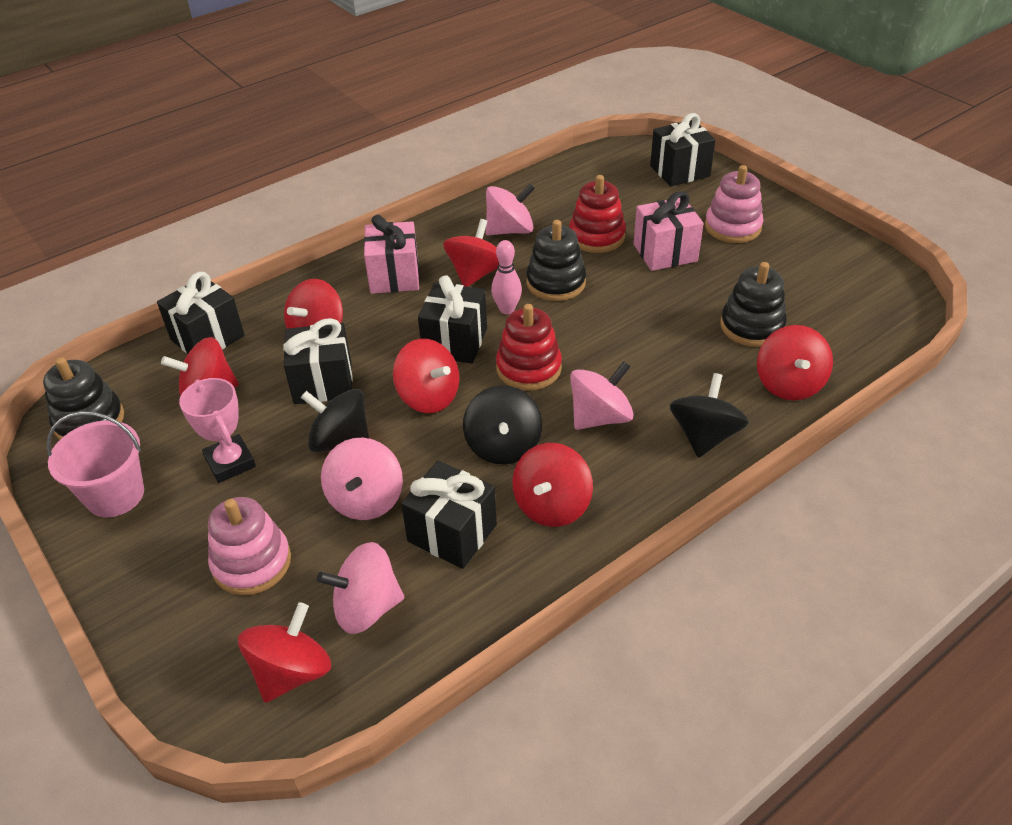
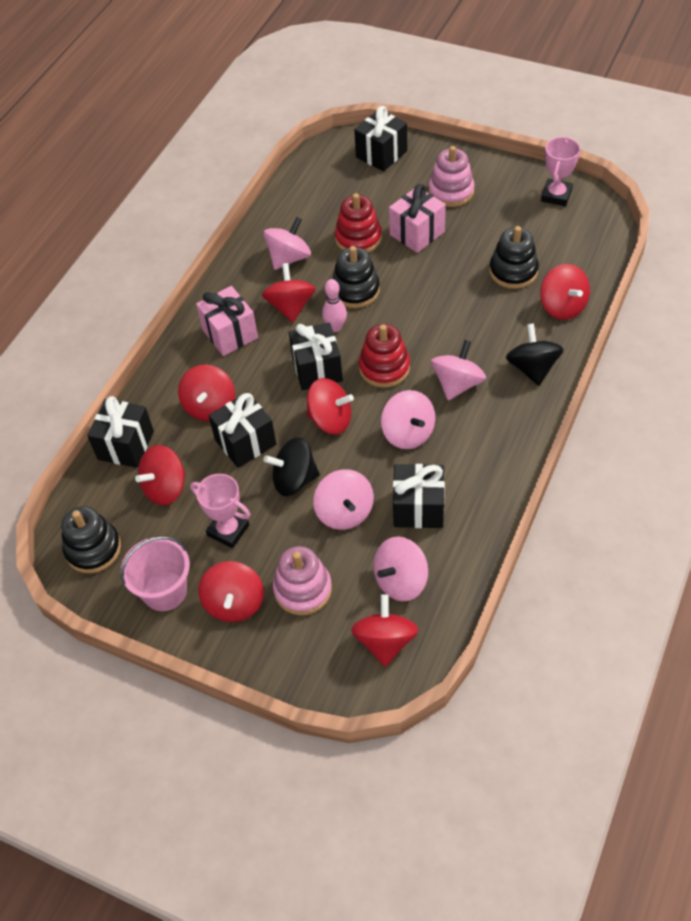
camera: 25 degrees left, 10 degrees up
(503, 446) = (408, 433): black spinning top -> pink spinning top
(552, 505) = (468, 460): red spinning top -> red spinning top (234, 603)
(857, 269) = (556, 195): none -> pink trophy

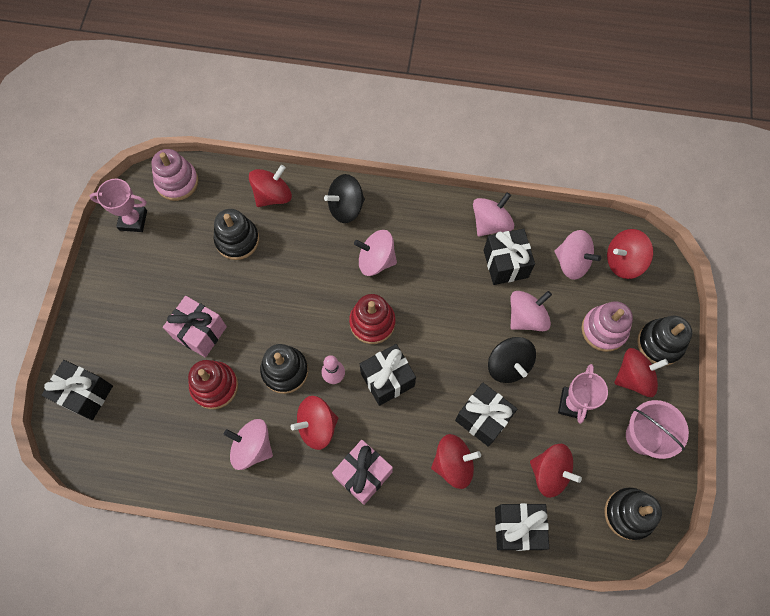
camera: 110 degrees left, 15 degrees up
(264, 647) = (660, 343): none -> black stacking toy
(330, 420) = (440, 352): red spinning top -> none
(408, 433) = (436, 287): pink spinning top -> pink spinning top (490, 223)
(451, 191) = (137, 313): pink stacking toy -> pink stacking toy (177, 182)

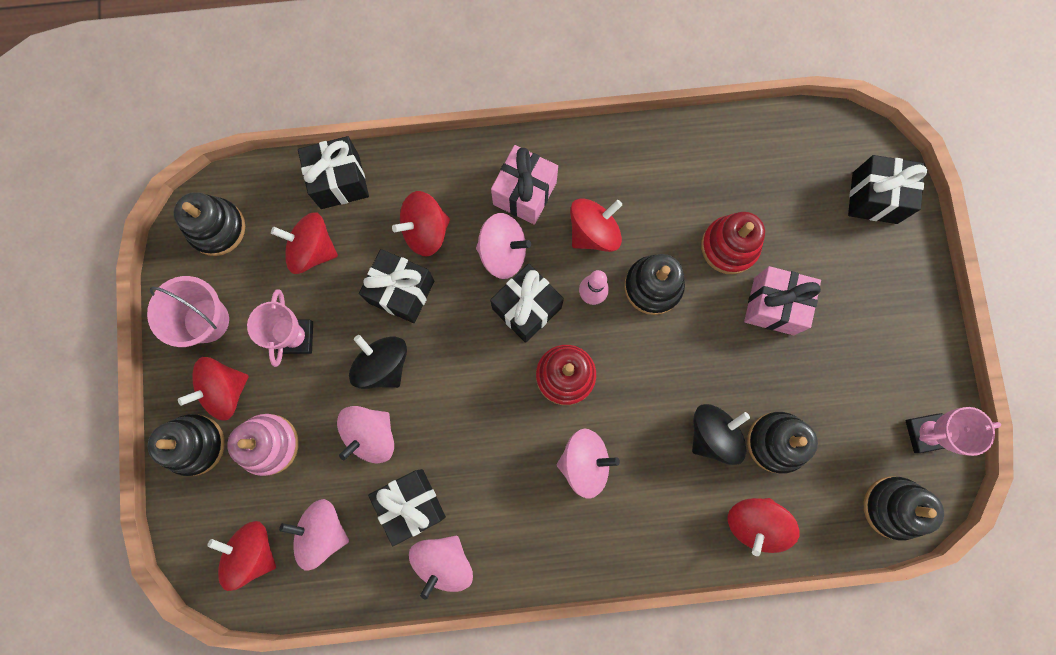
camera: 165 degrees right, 10 degrees up
(177, 182) = (893, 507): pink stacking toy -> black stacking toy
(252, 447) = (659, 190): pink spinning top -> pink spinning top (503, 252)
(346, 207) = (648, 532): black spinning top -> black spinning top (713, 434)
(623, 261) = (253, 551): red spinning top -> red spinning top turned 120 degrees counterclockwise

